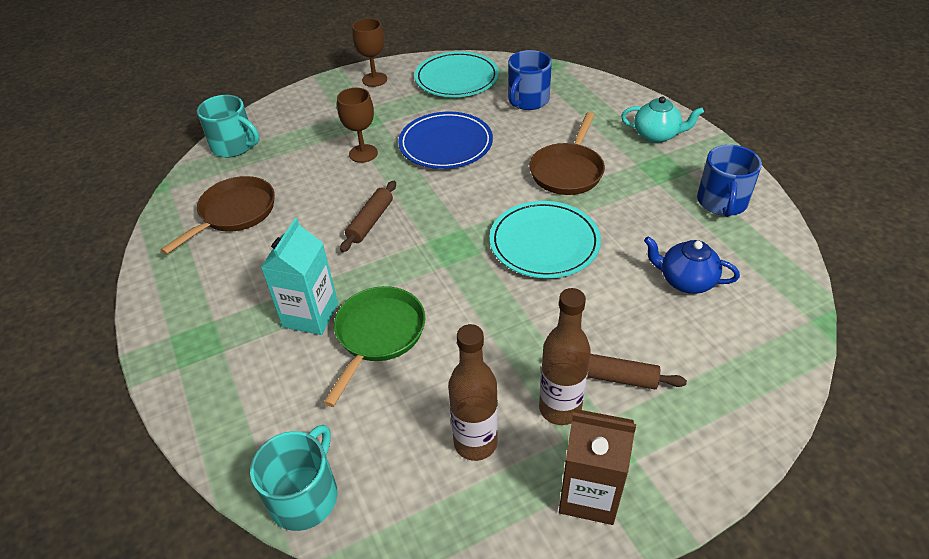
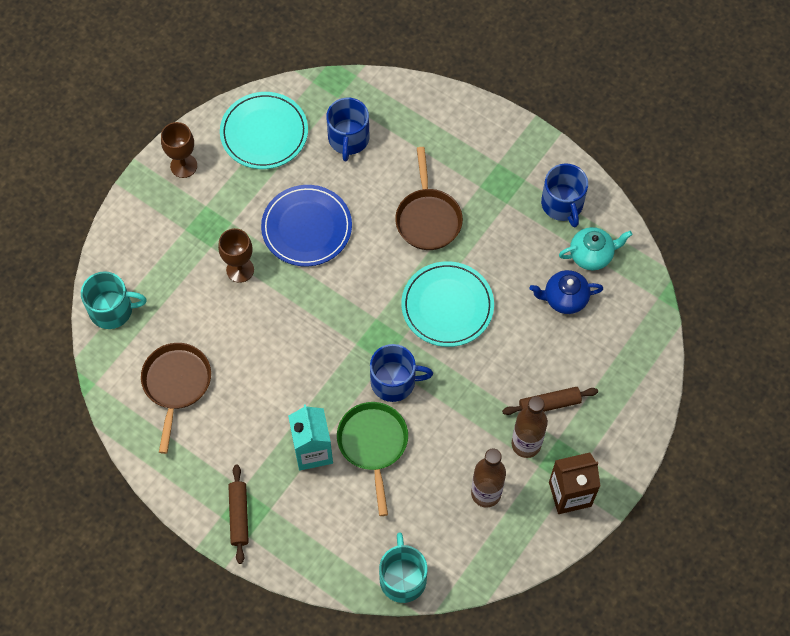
camera: 30 degrees left, 20 degrees up
(370, 221) = (298, 343): brown rolling pin -> brown rolling pin (239, 516)
(443, 286) = (394, 381): none -> blue mug
(656, 135) = (482, 143): turquoise teapot -> turquoise teapot (591, 255)

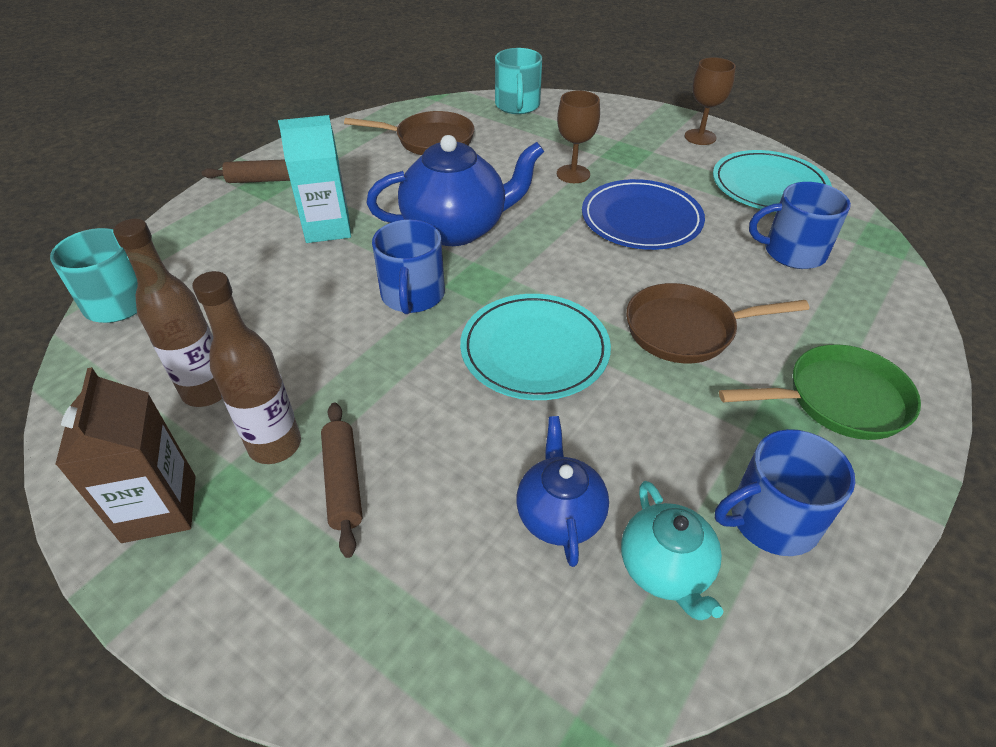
camera: 90 degrees right, 20 degrees down
(316, 356) = (456, 229): none -> blue teapot
(373, 444) = (322, 276): green pan -> green pan (838, 400)

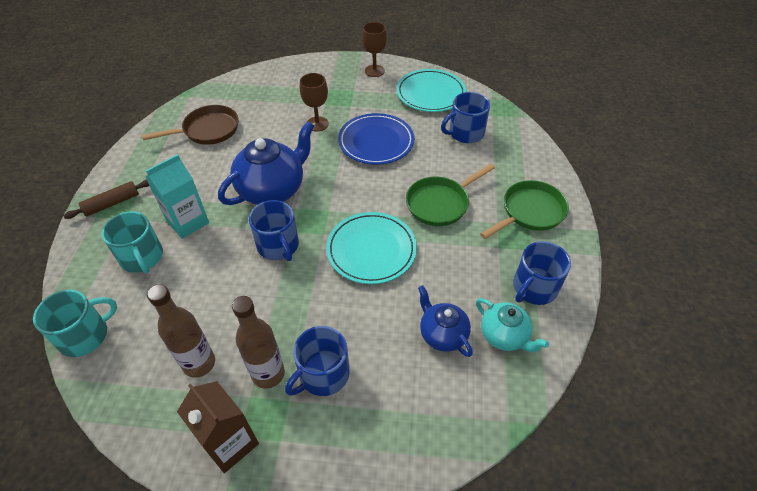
camera: 30 degrees left, 5 degrees up
(343, 482) = (323, 374): brown rolling pin -> blue mug
(517, 105) = (247, 83): turquoise mug -> turquoise mug (142, 257)
(686, 330) = (440, 203): brown pan -> green pan

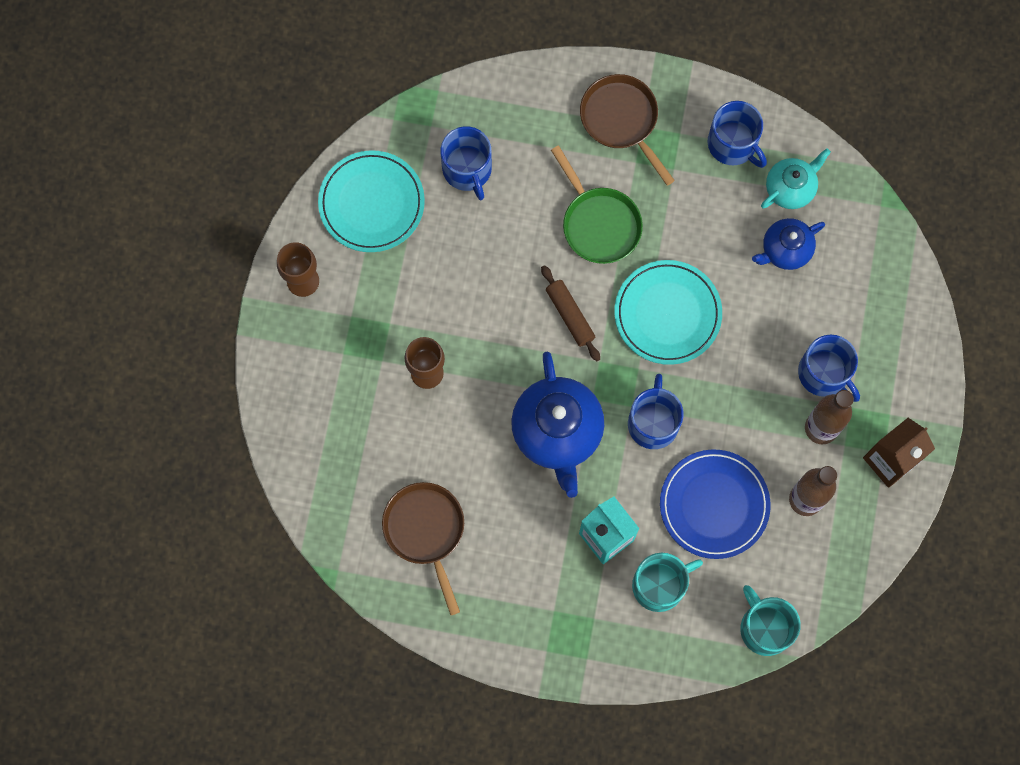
camera: 85 degrees left, 25 degrees up
(112, 203) = (565, 641): brown rolling pin -> brown rolling pin (570, 315)
(272, 190) = (557, 432): blue teapot -> blue teapot turned 150 degrees counterclockwise
(278, 246) = (653, 422): blue mug -> blue mug turned 60 degrees counterclockwise
(376, 142) = (474, 292): blue plate -> blue plate (714, 505)
(530, 212) = (621, 120): green pan -> brown pan

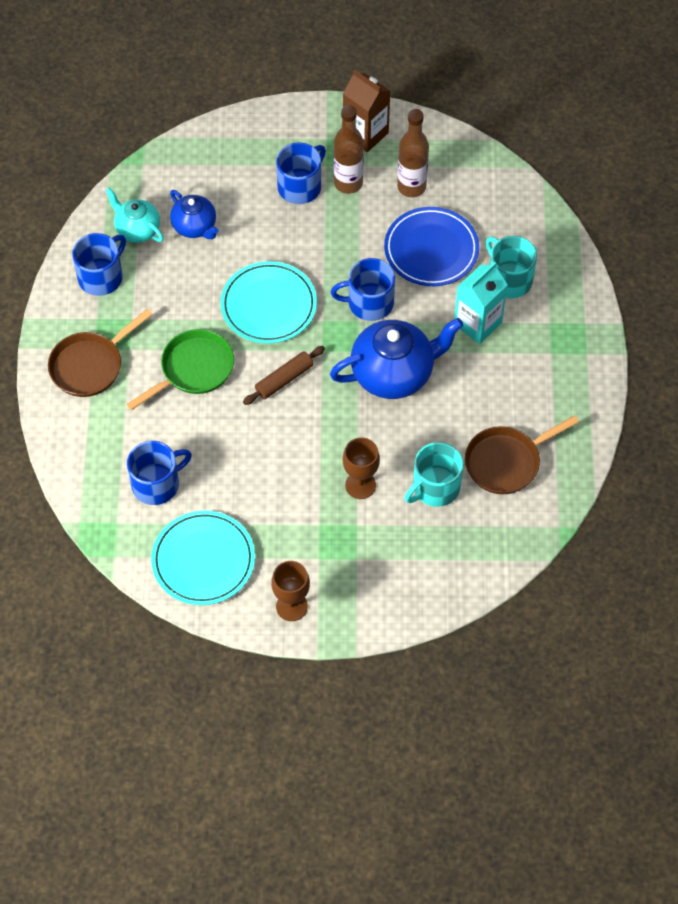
camera: 100 degrees left, 15 degrees down
(765, 628) = (525, 202): turquoise mug -> turquoise mug (435, 487)

